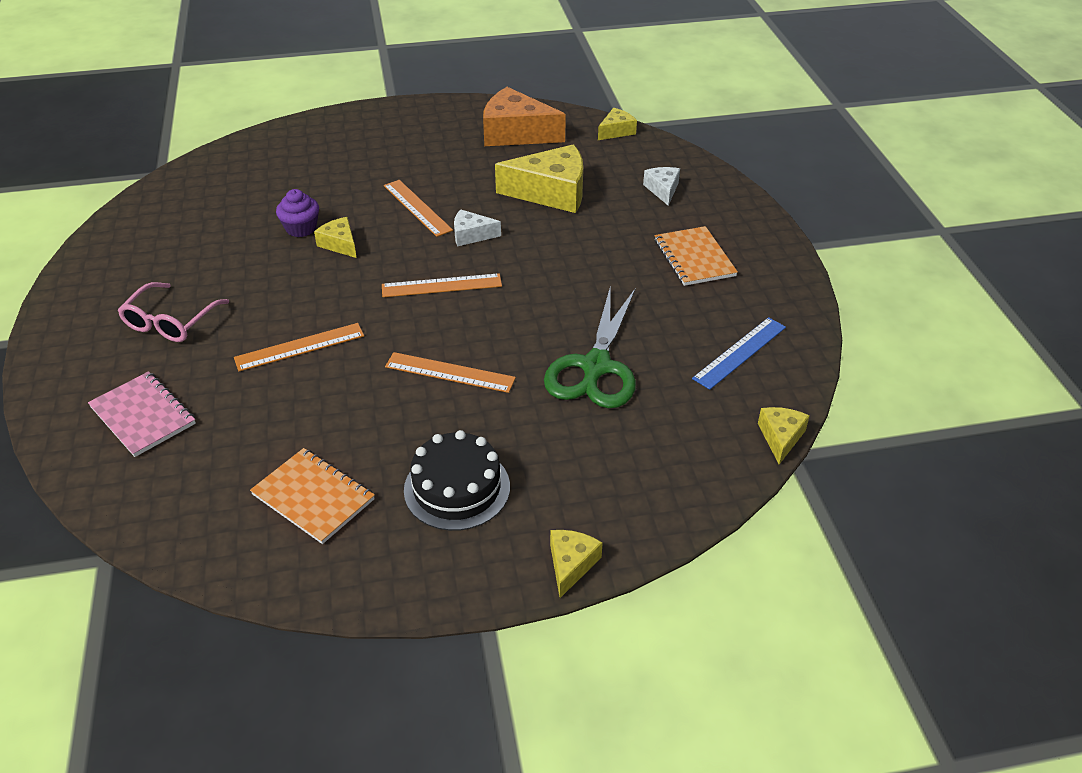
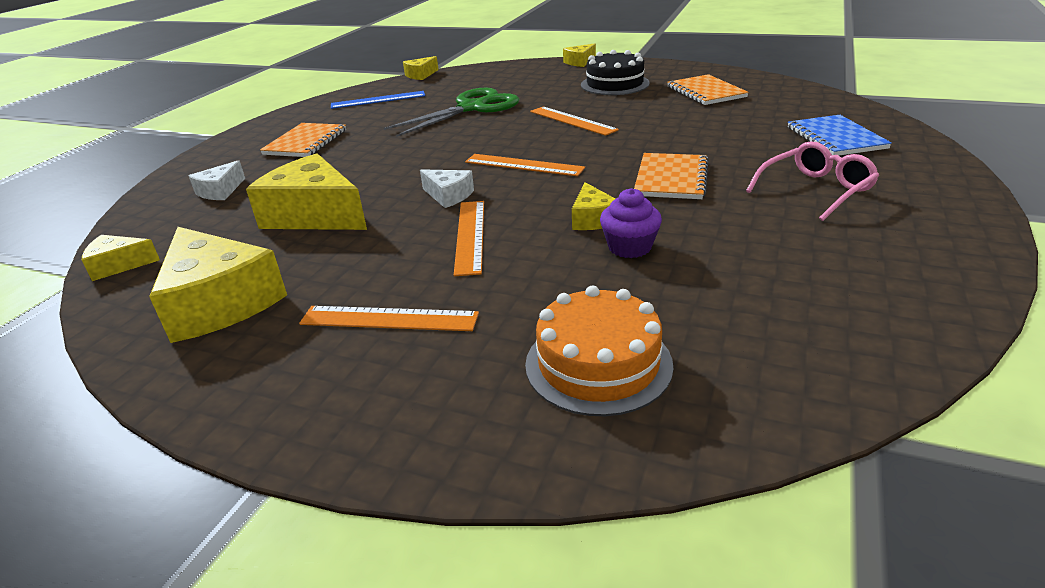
camera: 145 degrees left, 10 degrees down
(143, 415) = (835, 138): pink notebook -> blue notebook
(285, 162) = (598, 364): none -> orange cake
(297, 304) = (671, 178): none -> orange notebook
(299, 347) = (683, 151): orange ruler -> orange ruler (389, 319)
(516, 133) = (219, 302): orange cheese -> yellow cheese

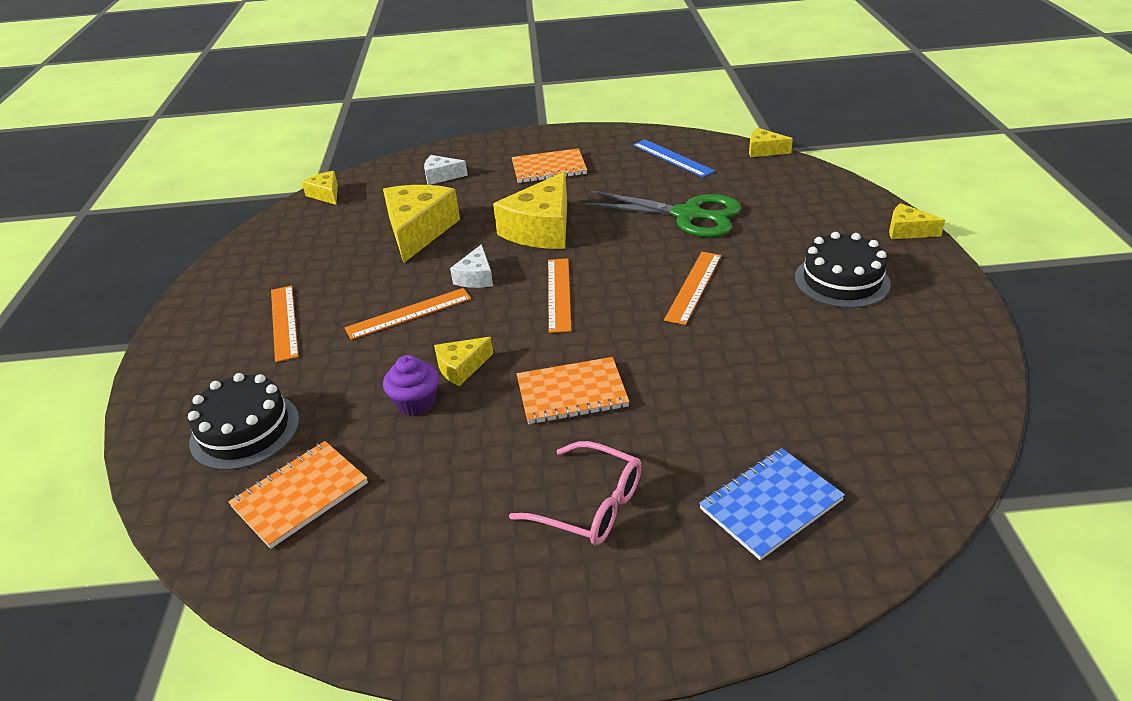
camera: 65 degrees right, 5 degrees up
(219, 302) = (291, 250): yellow cheese -> yellow cheese (541, 229)
(598, 364) = (245, 430): orange cake -> black cake
(706, 92) = (871, 359): orange notebook -> orange notebook (300, 495)

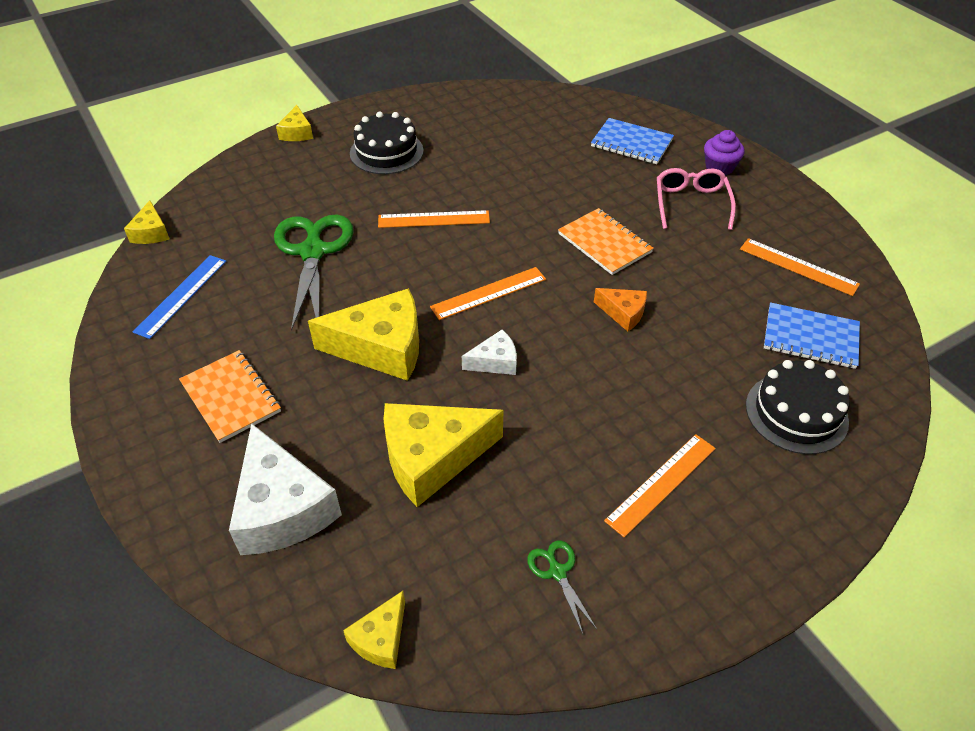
camera: 120 degrees left, 10 degrees up
(285, 258) = (557, 572): none -> green scissors
(300, 495) = (810, 337): orange notebook -> blue notebook
(409, 313) = (580, 385): orange ruler -> orange ruler (798, 267)
(416, 402) = (680, 321): purple cupcake -> purple cupcake (719, 167)
(441, 176) = (282, 508): white cheese -> white cheese, size x1.98
(461, 367) = (623, 313): yellow cheese -> orange cheese

